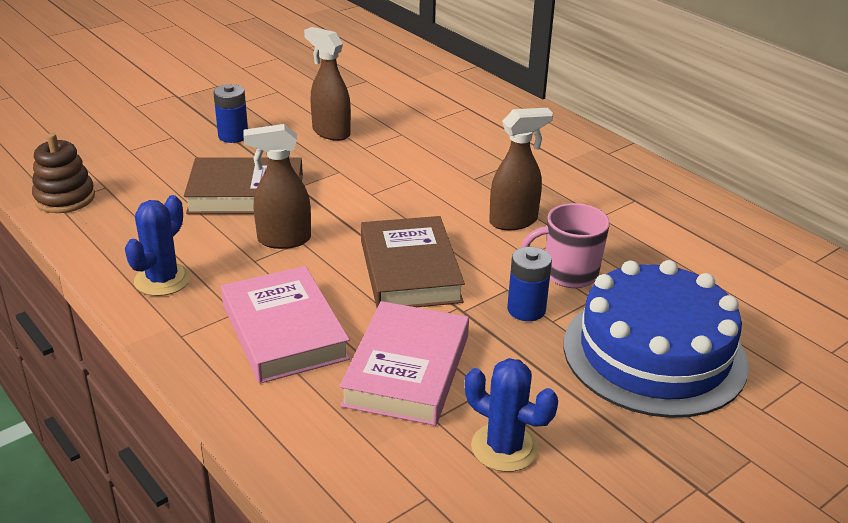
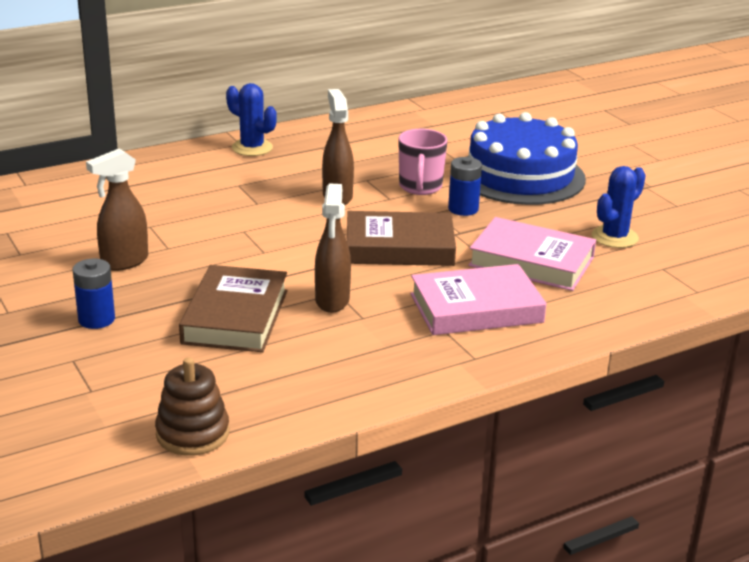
camera: 80 degrees left, 5 degrees down
(162, 280) = (384, 367): blue cactus -> blue cactus (252, 148)

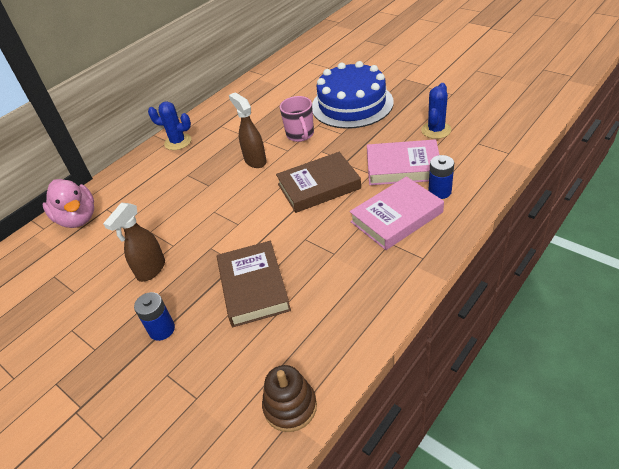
camera: 15 degrees left, 15 degrees up
(72, 187) = (78, 218): none -> pink duck
(332, 301) = (306, 247): brown spray bottle -> none
(463, 209) = (336, 142): blue battery -> blue battery (439, 191)

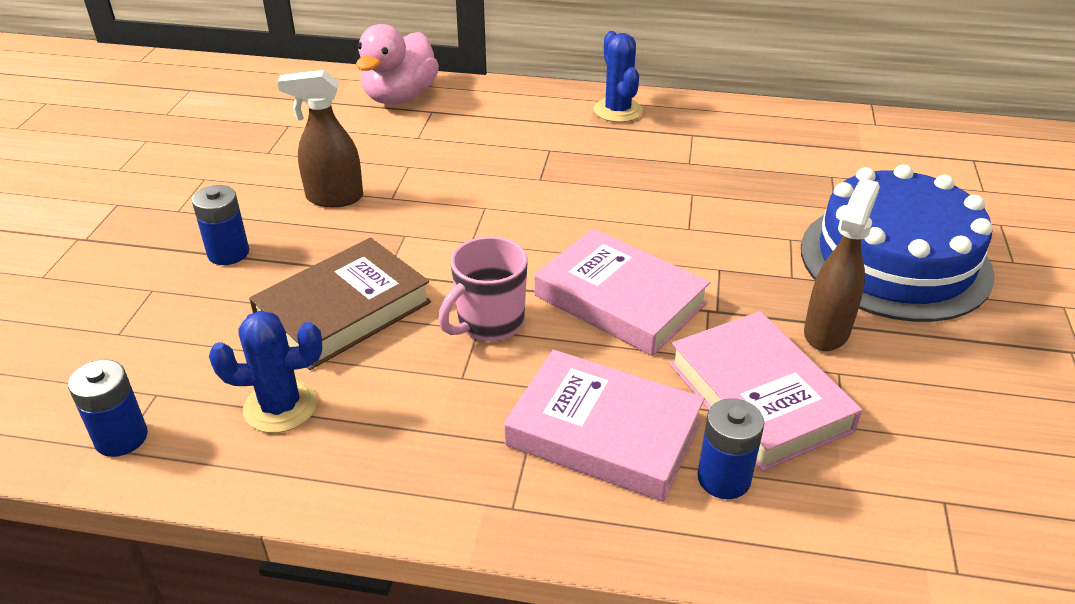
camera: 55 degrees right, 5 degrees down
(255, 160) = (633, 203): brown spray bottle -> brown spray bottle (827, 331)
(290, 406) = (121, 438): brown stacking toy -> blue battery
(300, 135) = (743, 228): pink mug -> pink mug (489, 323)
(319, 186) = (620, 300): brown book -> pink book
(436, 130) = (925, 413): blue cactus -> blue cactus (280, 407)

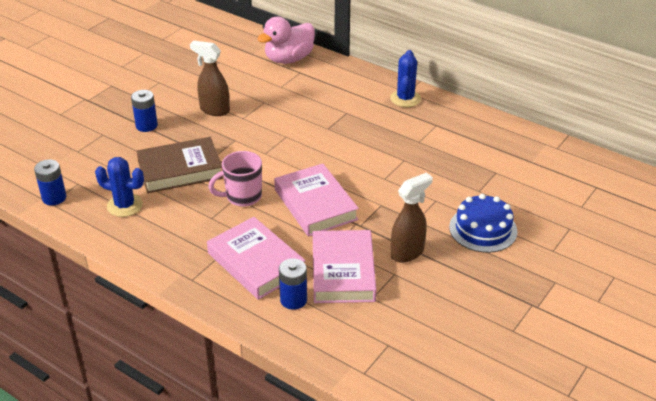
camera: 25 degrees right, 0 degrees up
(894, 260) = (483, 229): blue cake -> blue cake, size x0.61

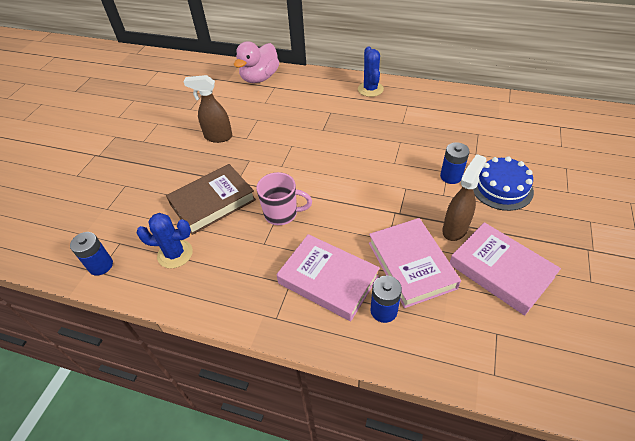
camera: 15 degrees left, 10 degrees up
(146, 125) = (163, 166): blue battery -> blue battery (451, 176)
(242, 197) = (282, 214): pink mug -> pink mug turned 135 degrees counterclockwise
(315, 204) = (350, 203): pink book -> pink book (500, 271)

